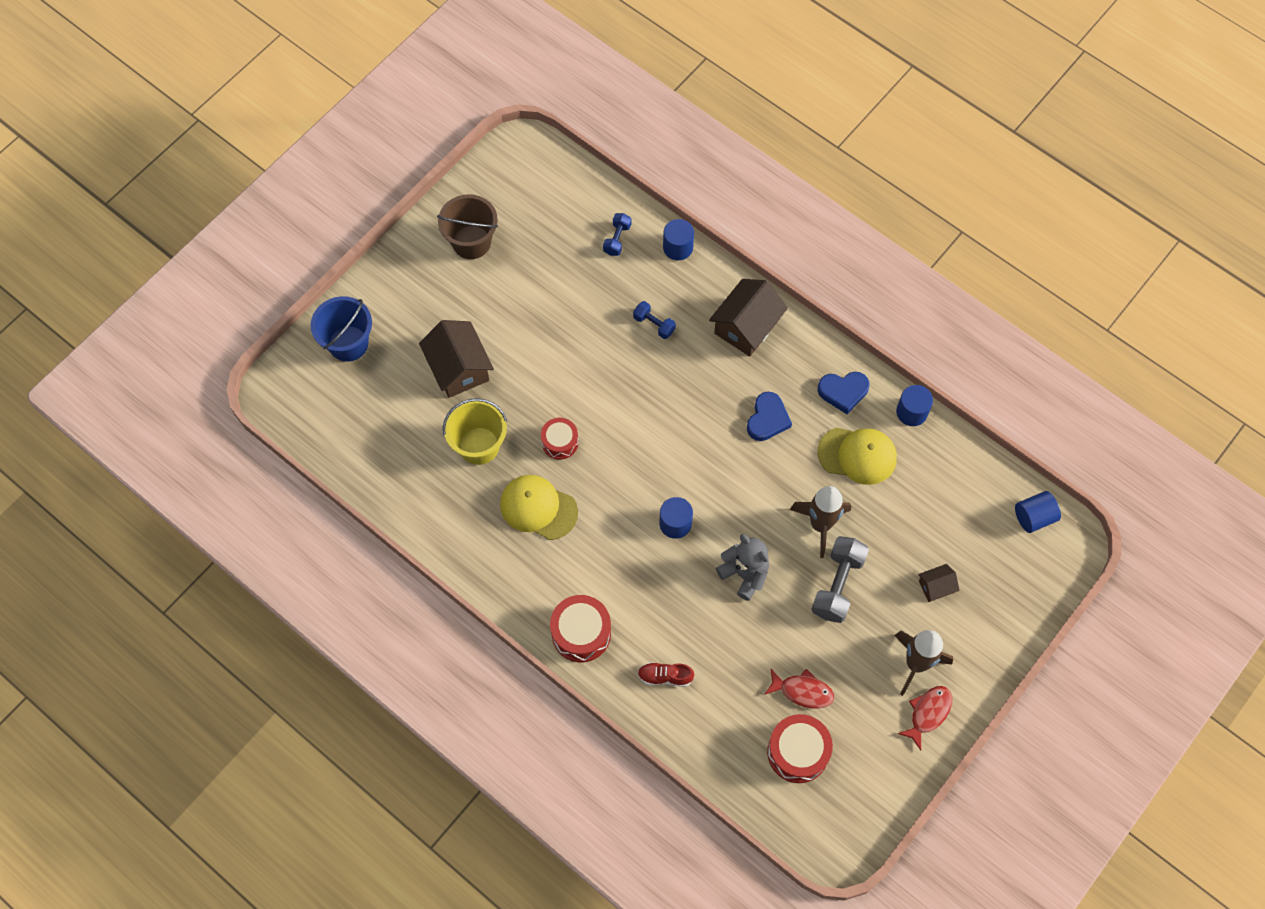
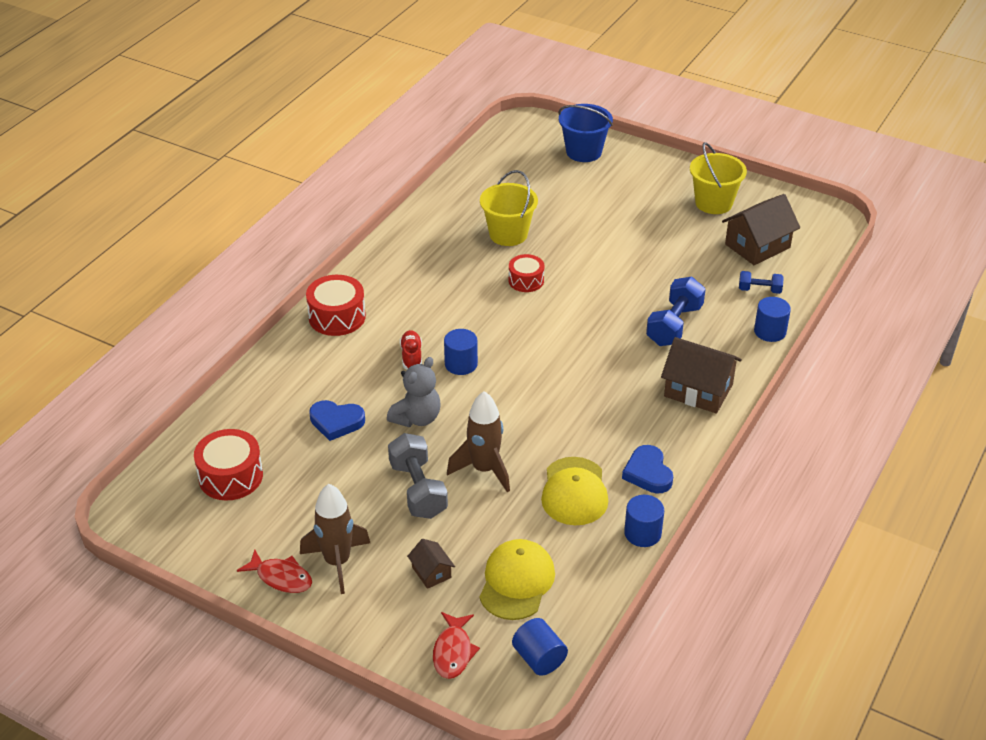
camera: 80 degrees right, 25 degrees down
(459, 368) = (581, 213): brown house -> brown house (757, 246)
(471, 242) = (713, 203): brown bucket -> yellow bucket
(538, 508) = (456, 276): yellow cap -> yellow cap (516, 582)
(654, 324) = (674, 325): blue dumbbell -> blue dumbbell, size x1.78
(665, 677) = (300, 375): red shoe -> red shoe (411, 356)
(767, 419) = (595, 417): blue heart -> blue heart (336, 422)
(802, 691) = (296, 474): red fish -> red fish (453, 652)
(838, 585) = (418, 490): grey dumbbell -> grey dumbbell turned 60 degrees clockwise

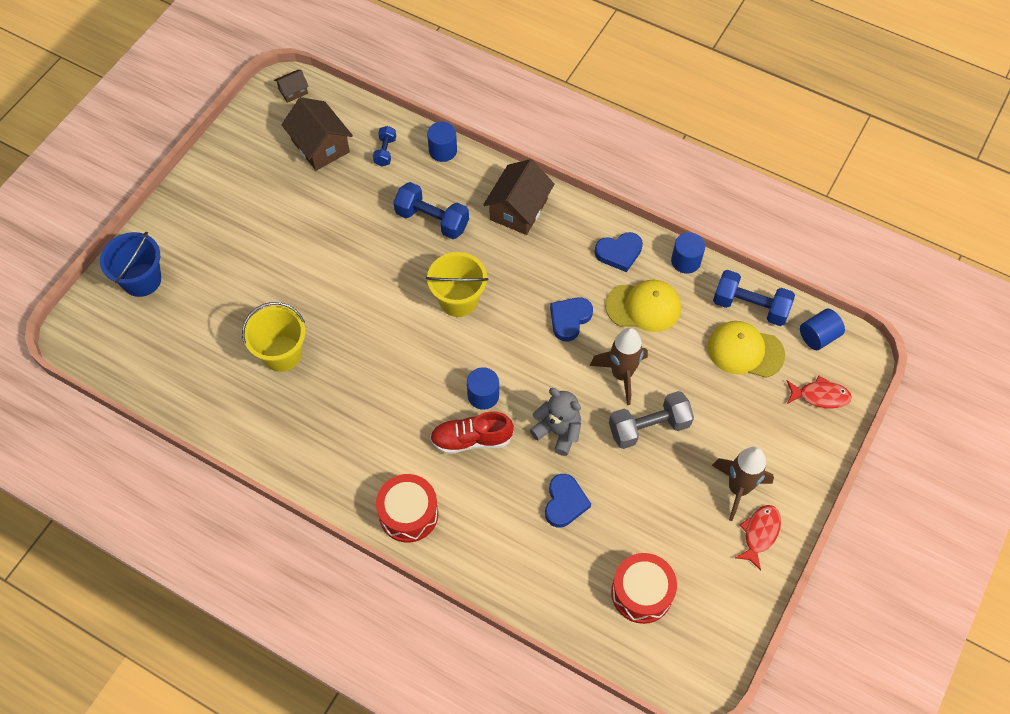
camera: 90 degrees left, 20 degrees up
(411, 356) = (471, 439): red shoe -> red shoe, size x1.54
(431, 572) = (741, 414): brown house -> brown house (293, 91)
(526, 280) = (360, 338): red drum -> none
(554, 429) = (569, 319): none -> blue heart
(580, 592) = (750, 306): none -> blue dumbbell
(713, 203) = (249, 173): yellow bucket -> yellow bucket (458, 300)

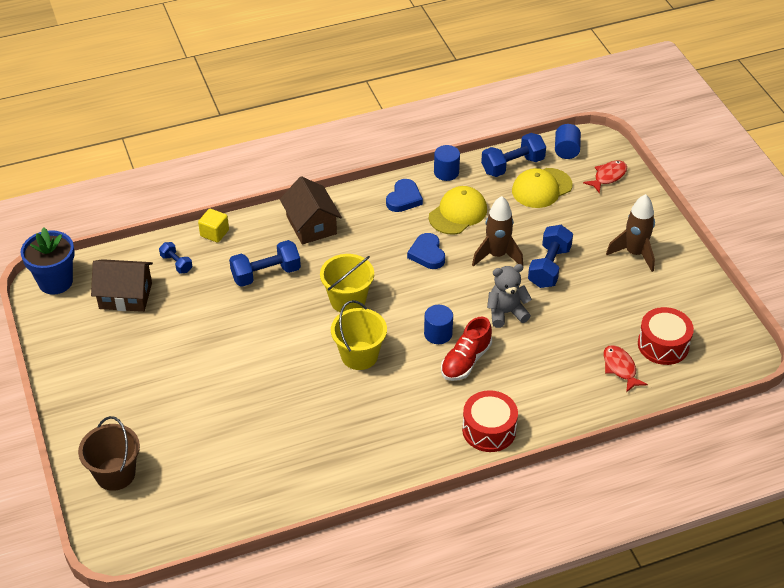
camera: 50 degrees left, 15 degrees down
(142, 280) = (115, 474): blue bucket -> brown bucket
(282, 353) = (281, 425): yellow bucket -> yellow bucket (359, 355)
(293, 91) = (55, 282): brown house -> blue flower pot
(443, 150) = (214, 233): blue cylinder -> yellow cube
(565, 502) = (562, 342): blue heart -> none
(649, 427) = (549, 267): grey dumbbell -> blue dumbbell
(759, 534) = (674, 264): red fish -> red fish (620, 368)

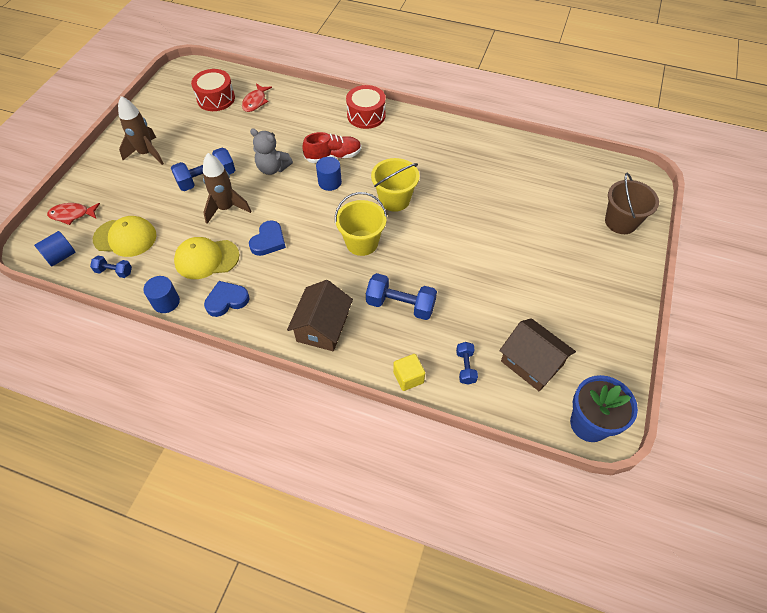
camera: 140 degrees left, 10 degrees up
(512, 165) = (114, 271): blue dumbbell -> blue dumbbell, size x0.56

